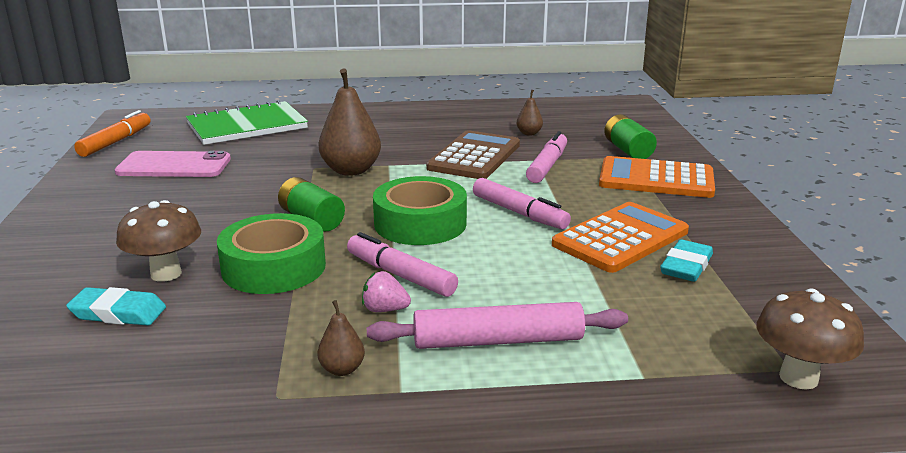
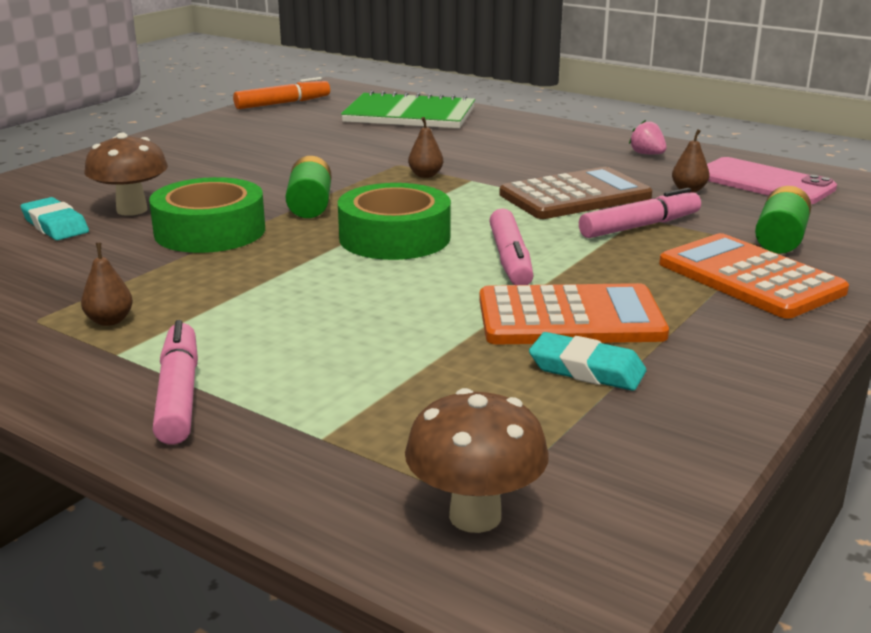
camera: 40 degrees right, 0 degrees up
(174, 166) = (289, 133): pink phone -> pink phone (764, 182)
(351, 170) = (425, 175): brown pear -> brown pear, size x0.48
(385, 309) = (225, 292): pink strawberry -> pink strawberry (647, 154)
(400, 275) = (291, 272): pink marker -> pink marker (178, 395)
(497, 340) = (261, 352): pink rolling pin -> none
(686, 266) = (587, 369): turquoise eraser -> turquoise eraser turned 45 degrees clockwise

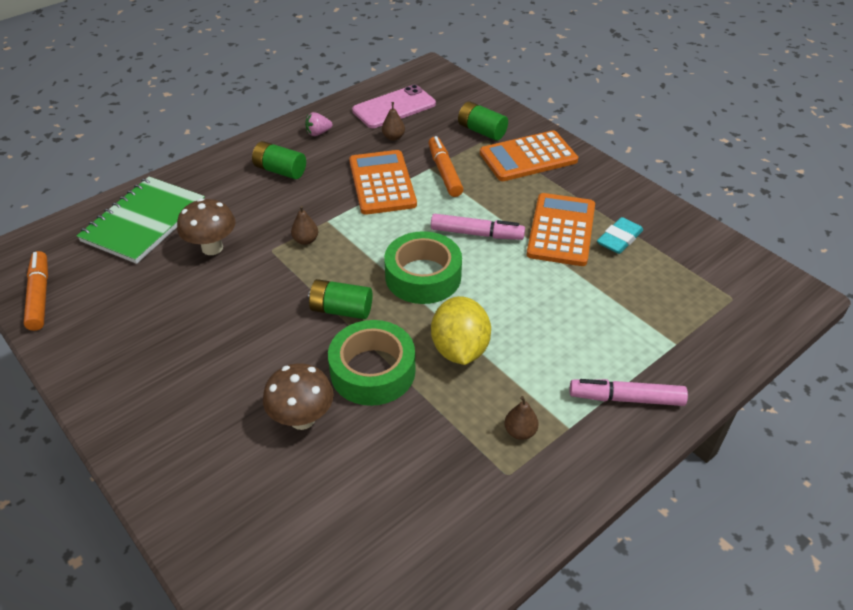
camera: 75 degrees left, 20 degrees up
(55, 225) = (317, 472): turquoise eraser -> none
(259, 272) = (459, 349): none -> yellow lemon
(475, 516) = (743, 303): brown mushroom -> brown mushroom (212, 248)
(548, 148) = (280, 170): none -> green battery
(575, 196) = (382, 183): brown calculator -> orange calculator
(639, 226) = (444, 172): pink marker -> orange marker

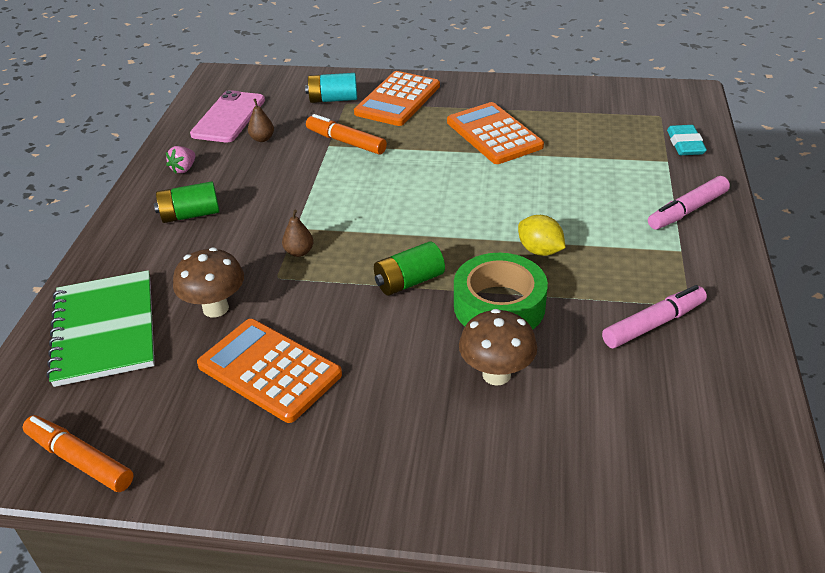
camera: 40 degrees left, 5 degrees down
(382, 183) = (303, 176): orange calculator -> orange calculator (269, 370)
(423, 276) = (439, 220): green tape -> none
(459, 349) = (540, 250): yellow lemon -> yellow lemon, size x0.65
(476, 233) = (436, 169): pink marker -> pink marker (653, 324)
(481, 131) = (333, 99): green battery -> turquoise battery
(520, 432) = (656, 274): brown pear -> none
(619, 239) = (541, 119): turquoise eraser -> turquoise eraser (685, 144)

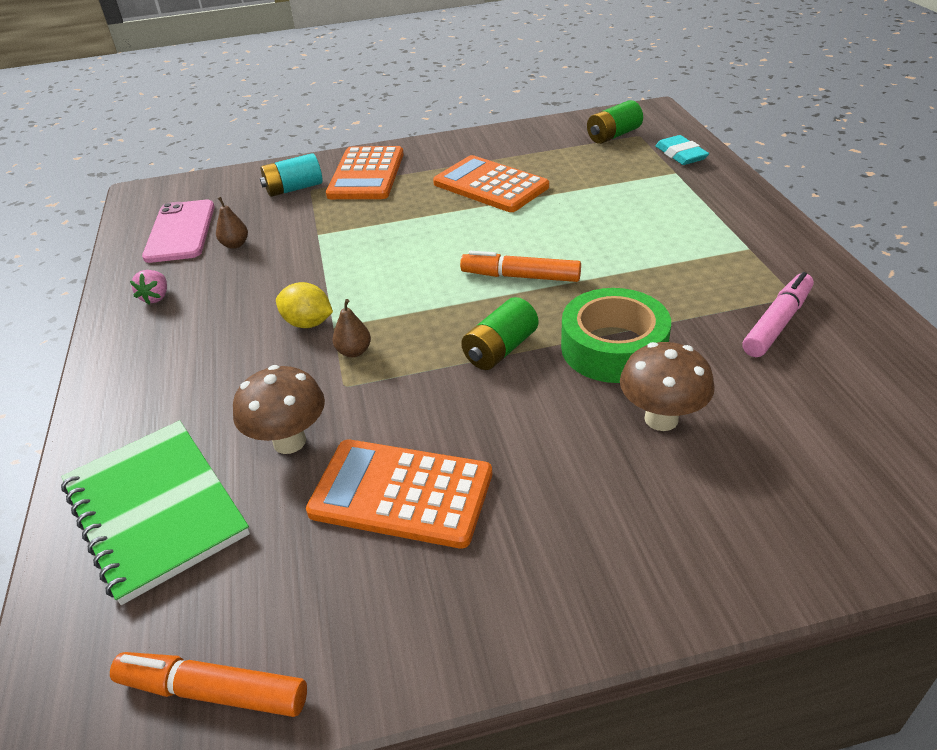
camera: 20 degrees left, 0 degrees up
(190, 215) = (194, 345): green battery -> green battery (613, 135)
(346, 142) = (335, 226): orange marker -> orange marker (521, 276)
(540, 250) = (615, 283): yellow lemon -> yellow lemon (308, 323)
(687, 210) = (727, 211): pink marker -> none

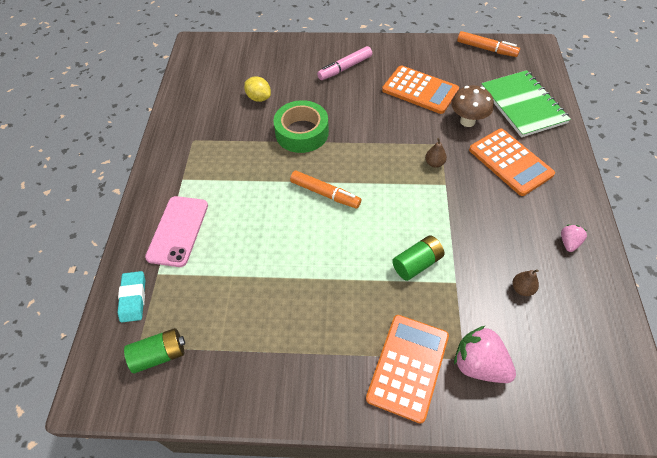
camera: 165 degrees left, 15 degrees up
(180, 231) = (575, 324): pink phone -> pink phone (178, 231)
(294, 189) = (479, 364): turquoise battery -> pink strawberry
(308, 323) = (461, 191): yellow lemon -> yellow lemon (259, 98)
(490, 185) = (304, 306): orange calculator -> orange calculator (510, 162)
(500, 349) = (357, 145): green battery -> green battery (417, 263)
(661, 419) = (304, 95): brown mushroom -> none
(777, 323) = (217, 127): pink marker -> pink marker (345, 68)

